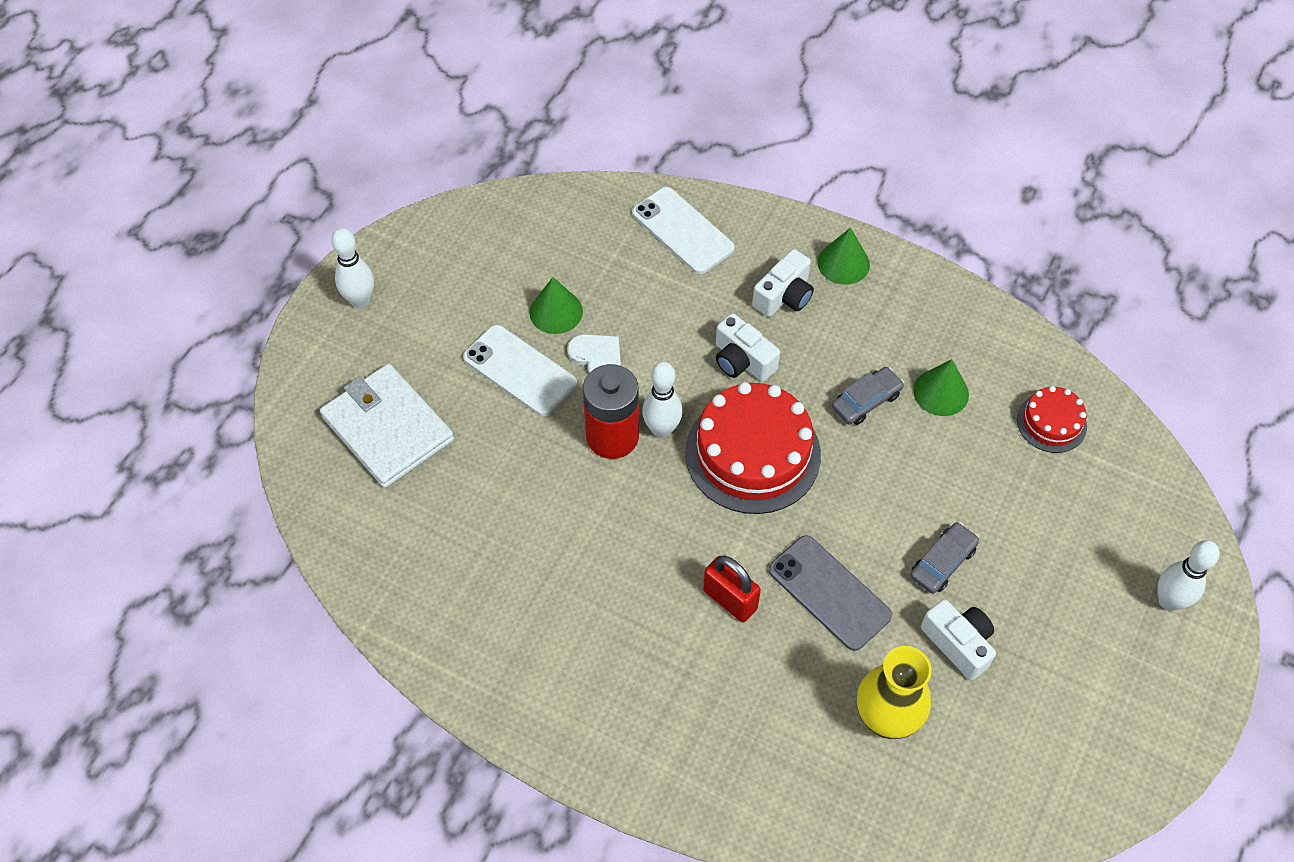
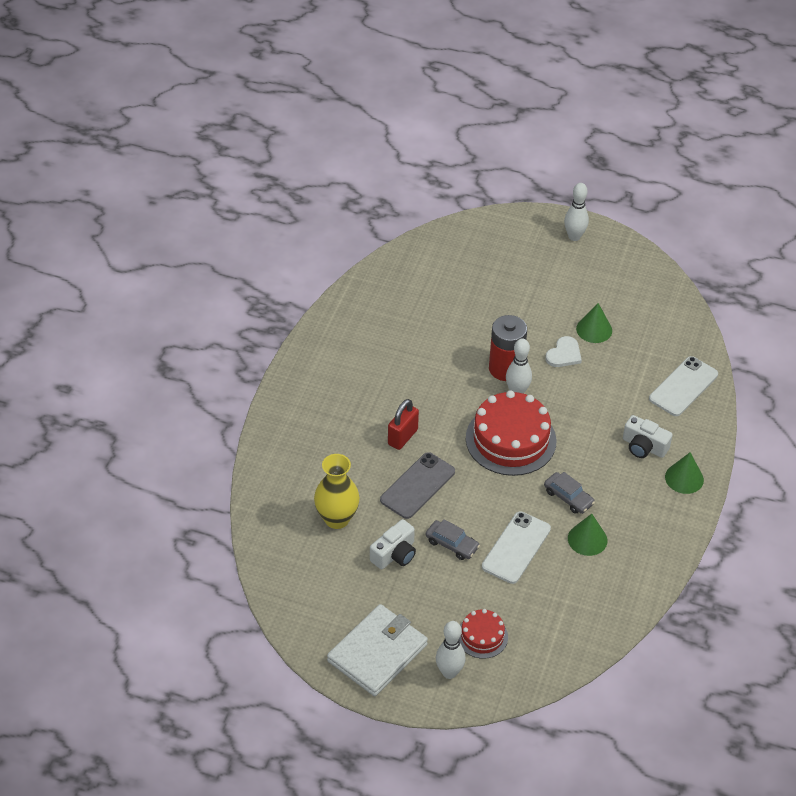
camera: 80 degrees right, 10 degrees down
(387, 428) = (484, 264): white wallet -> white wallet (377, 652)
(520, 370) = (543, 318): white phone -> white phone (516, 548)
(742, 360) = (582, 428): white camera -> none
(1051, 423) = (579, 605): red cake -> red cake (482, 636)

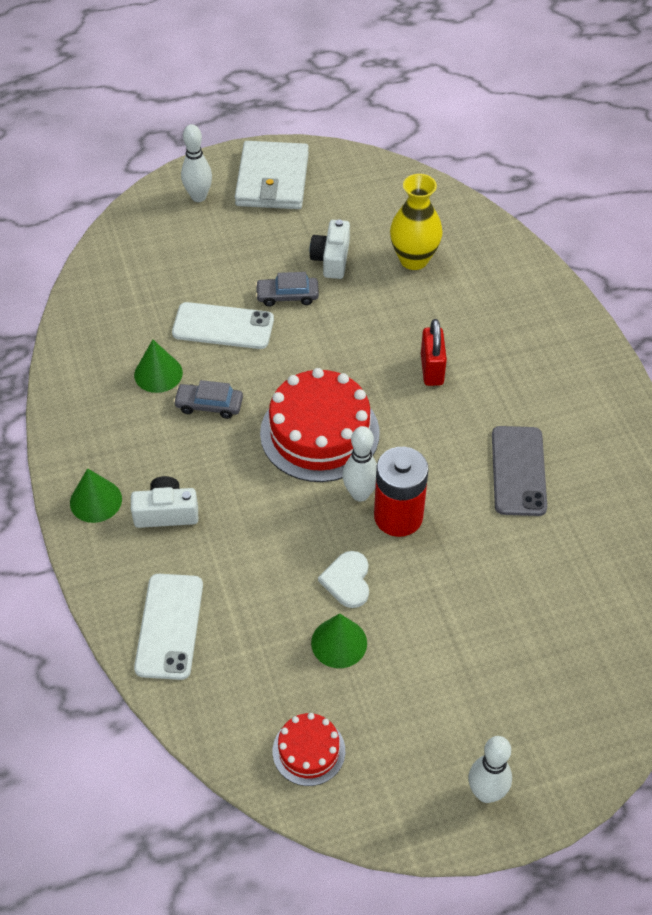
camera: 145 degrees right, 5 degrees up
(417, 486) = (369, 330): grey phone -> grey phone (518, 471)
(482, 636) = (193, 237): red cake -> red cake (308, 751)
(516, 548) = (223, 326): white phone -> white phone turned 75 degrees counterclockwise

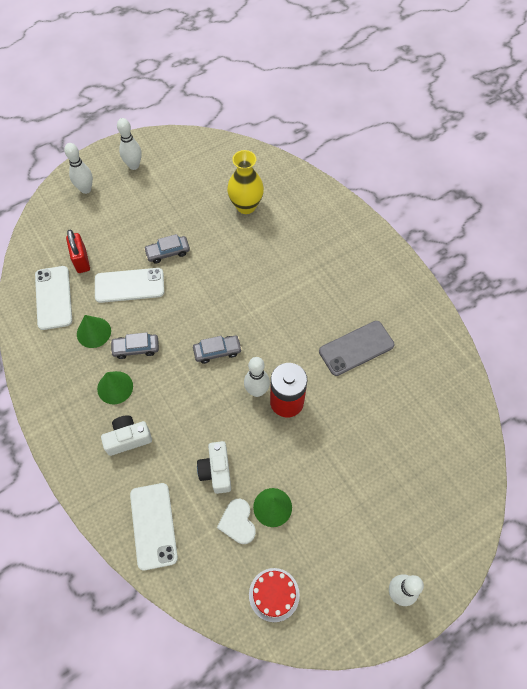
camera: 15 degrees left, 10 degrees up
(96, 500) = (75, 442): green cone -> green cone (115, 387)
(117, 320) = (53, 297): none -> white phone
(272, 180) = (134, 165): white wallet -> white bowling pin
(319, 433) = (217, 351): red cake -> grey car
(331, 259) = (190, 218): white camera -> white camera (216, 471)
(347, 580) = (265, 458): white heart -> white heart (238, 522)
(432, 369) = (280, 286): red padlock -> red padlock (81, 261)
(518, 471) = (356, 348): grey phone -> grey phone turned 75 degrees clockwise

